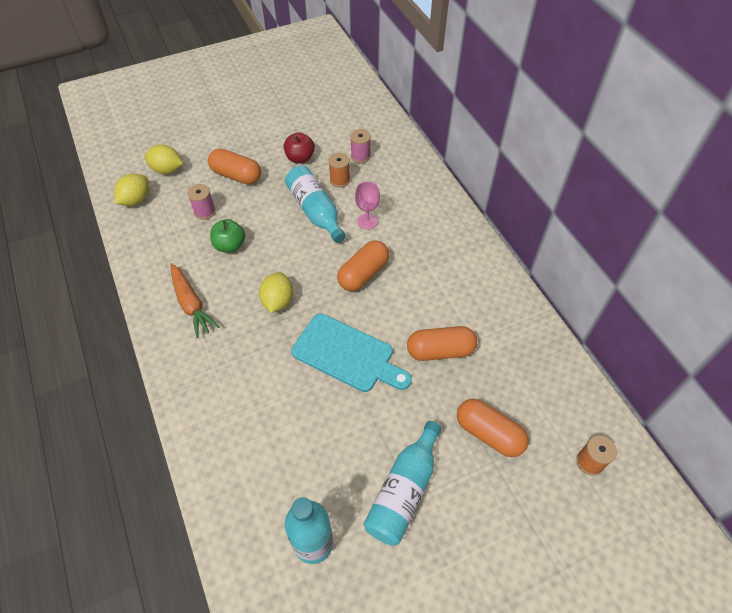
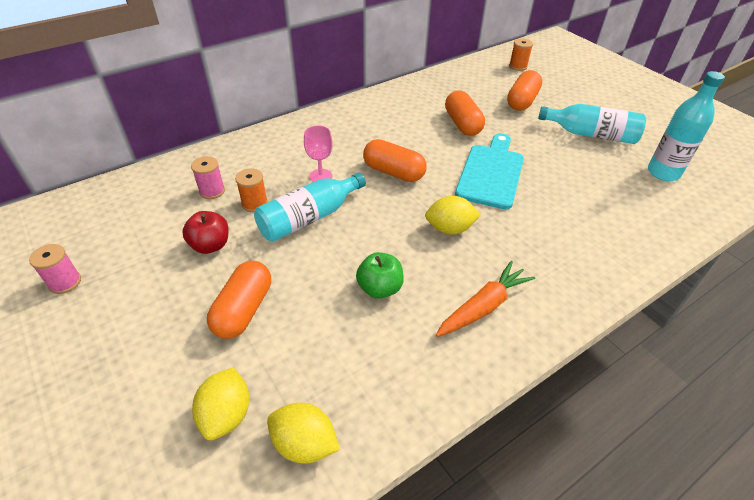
camera: 100 degrees left, 10 degrees down
(205, 212) = (322, 332): pink spool -> pink spool (65, 282)

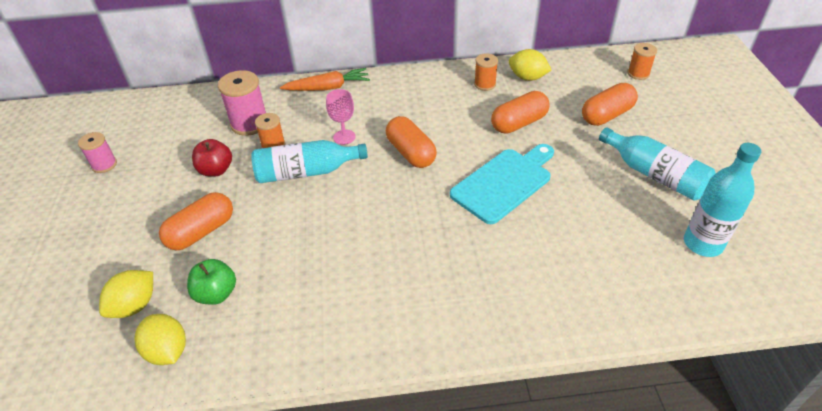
camera: 30 degrees right, 0 degrees up
(212, 191) = (249, 124): pink spool -> pink spool, size x1.65
(380, 288) = (314, 254): green apple -> green apple (216, 294)
(409, 101) = (485, 84): none -> orange spool
(449, 229) = (417, 224): yellow lemon -> yellow lemon (527, 77)
(462, 124) = (519, 123): orange capsule -> orange capsule turned 45 degrees clockwise
(483, 306) = (387, 305): orange carrot -> orange carrot (328, 88)

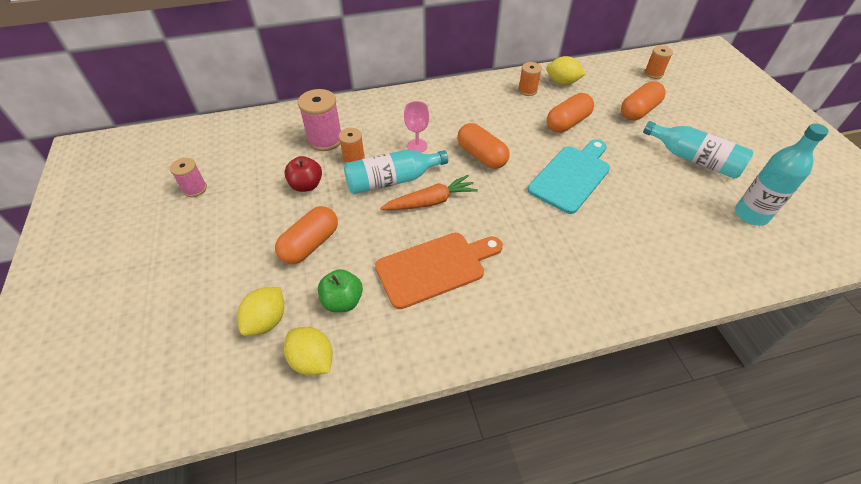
camera: 10 degrees left, 5 degrees up
(323, 269) = (435, 268): none -> orange cutting board
(328, 88) = (388, 102): orange carrot -> orange carrot (430, 201)

